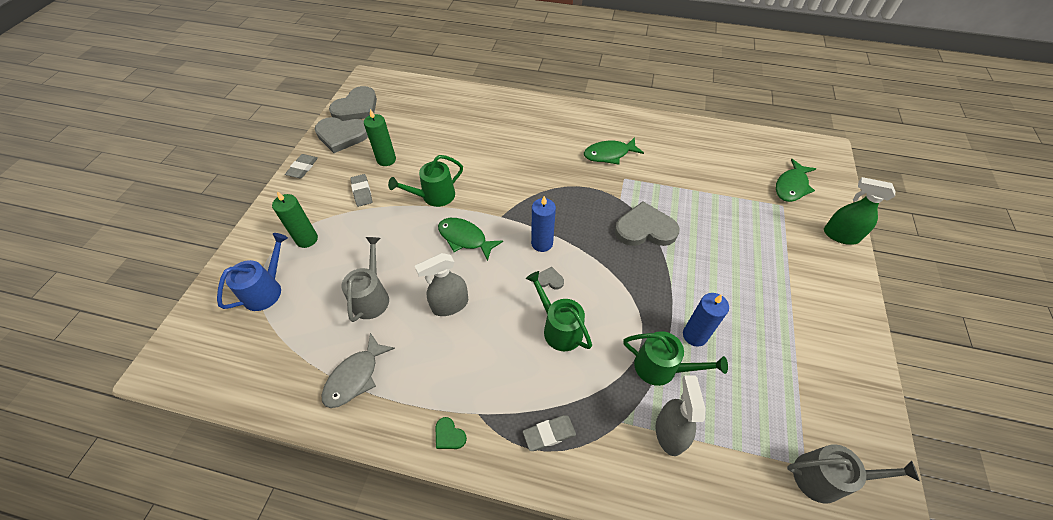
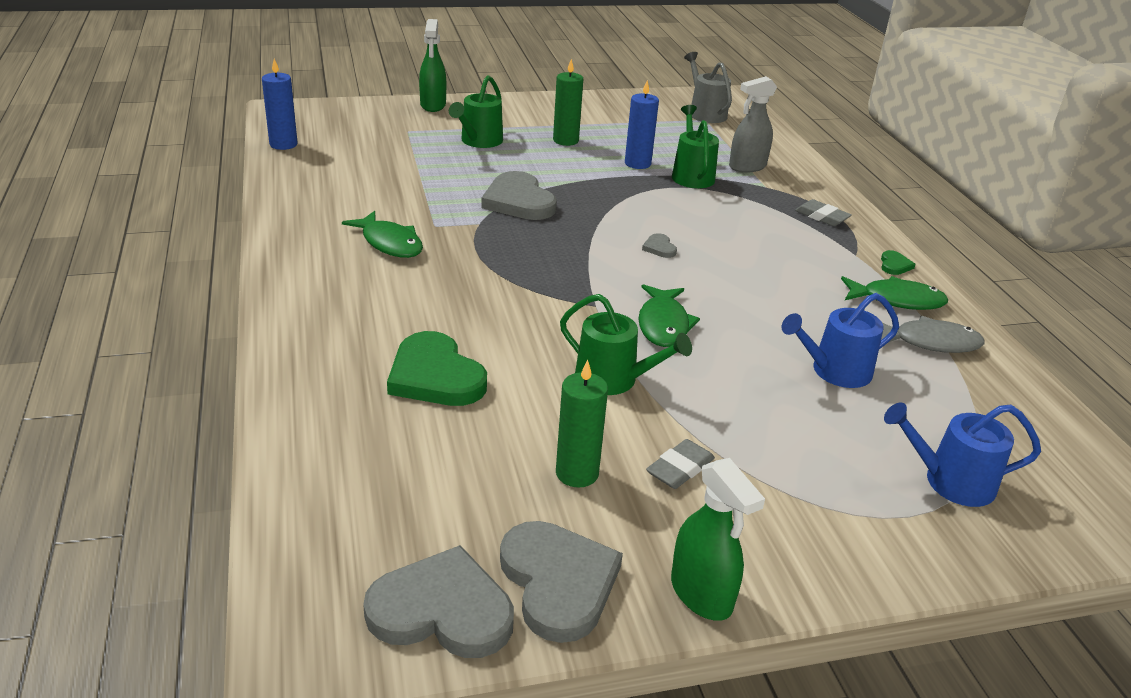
camera: 120 degrees left, 20 degrees down
(302, 168) = (701, 594): grey eraser -> green spray bottle
(307, 239) = (832, 486): green candle -> green candle (565, 140)
(371, 297) = (835, 371): grey watering can -> blue watering can
(450, 305) = (770, 306): grey spray bottle -> none
(478, 139) = (435, 376): none -> green heart
(542, 243) = (610, 264): blue candle -> blue candle (283, 144)
(559, 328) = (714, 230): green watering can -> green watering can (479, 141)
(791, 186) = (369, 127): green fish -> green fish (897, 300)

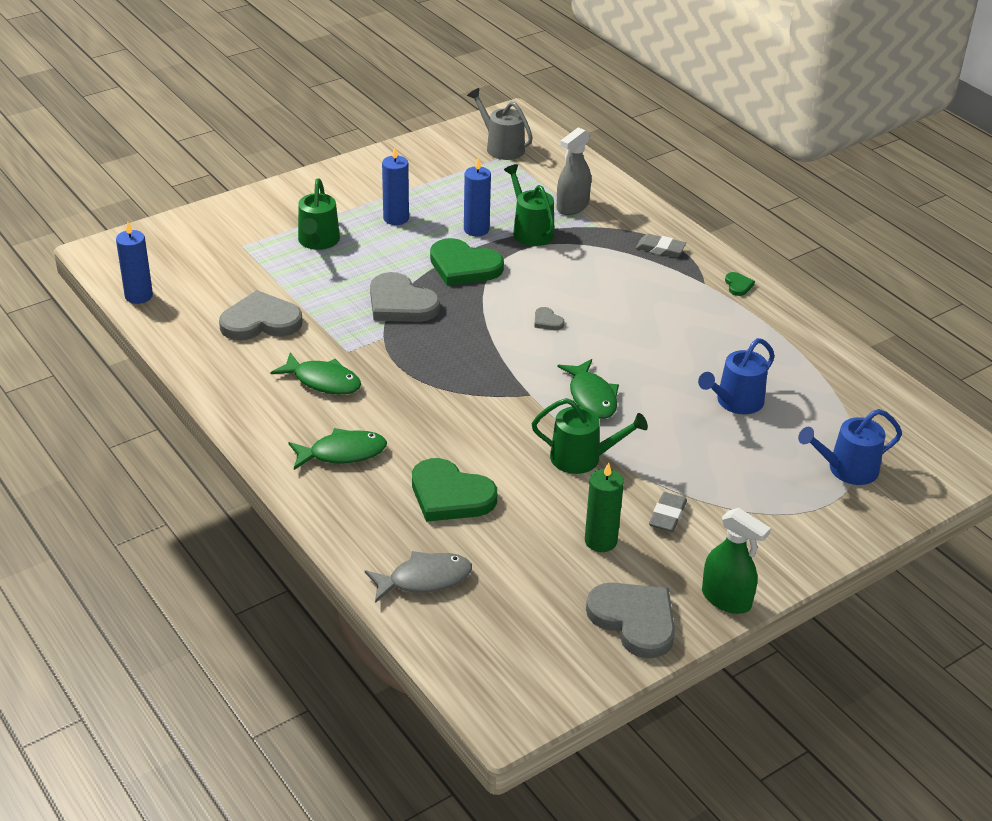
camera: 20 degrees left, 5 degrees up
(433, 105) = (242, 206): green spray bottle -> none
(442, 610) = (574, 662): grey heart -> grey heart (260, 321)
(565, 140) = (396, 218): green candle -> blue candle
(604, 187) = (464, 266): none -> green heart
(897, 300) = (753, 321): green fish -> green fish (343, 453)
(930, 342) = (792, 355): grey fish -> grey fish (424, 579)

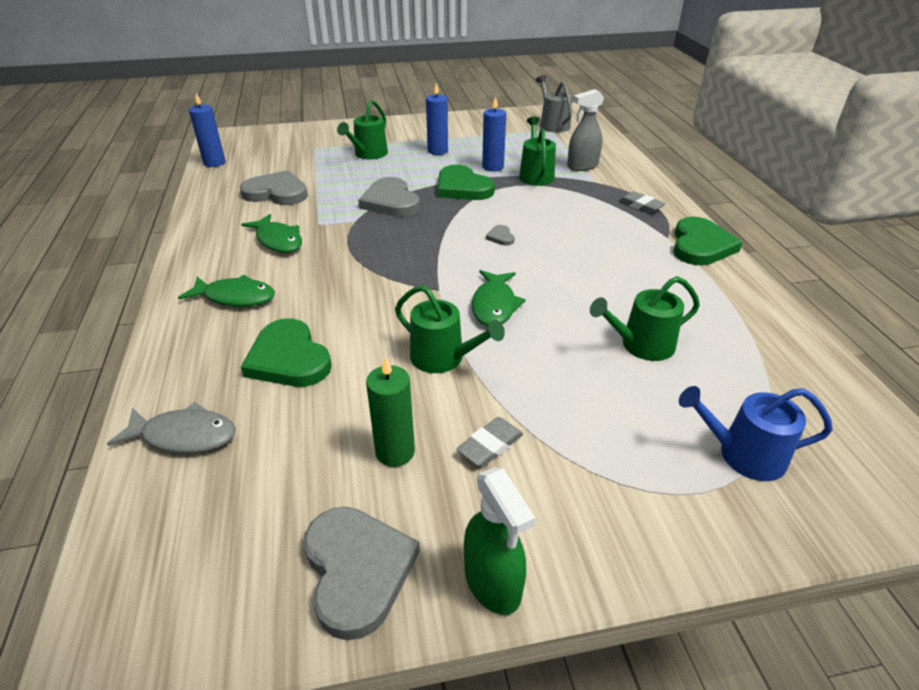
camera: 25 degrees right, 0 degrees up
(736, 402) = (641, 345): blue watering can -> green watering can
(738, 285) = (700, 245): green heart -> green heart, size x2.29

